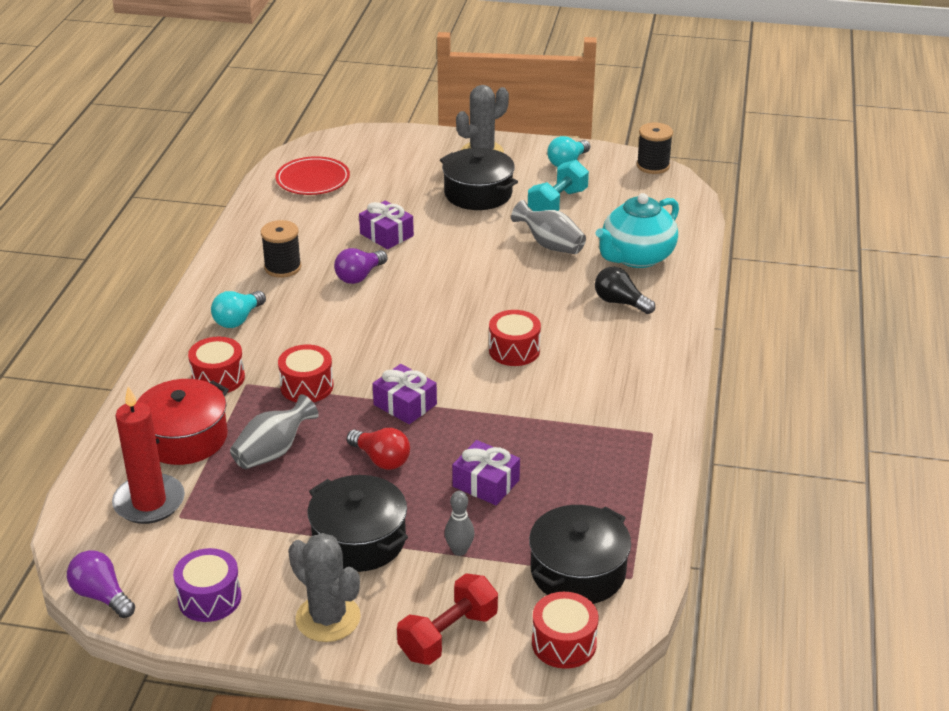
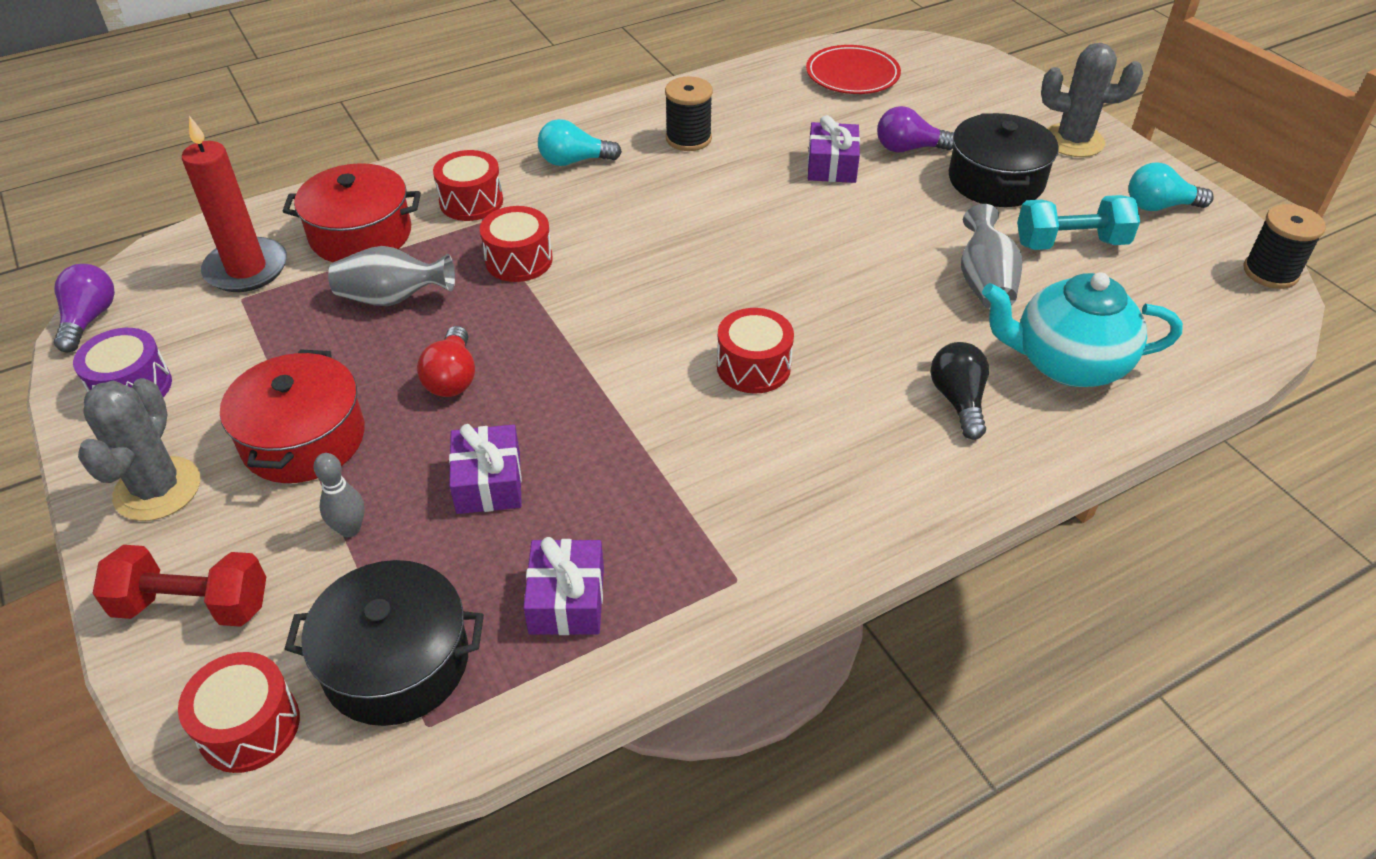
camera: 50 degrees right, 10 degrees up
(359, 276) = (738, 189): purple light bulb -> purple light bulb (908, 148)
(359, 540) = (303, 439): black pot -> red pot
(405, 404) = (562, 341): purple gift -> purple gift (567, 600)

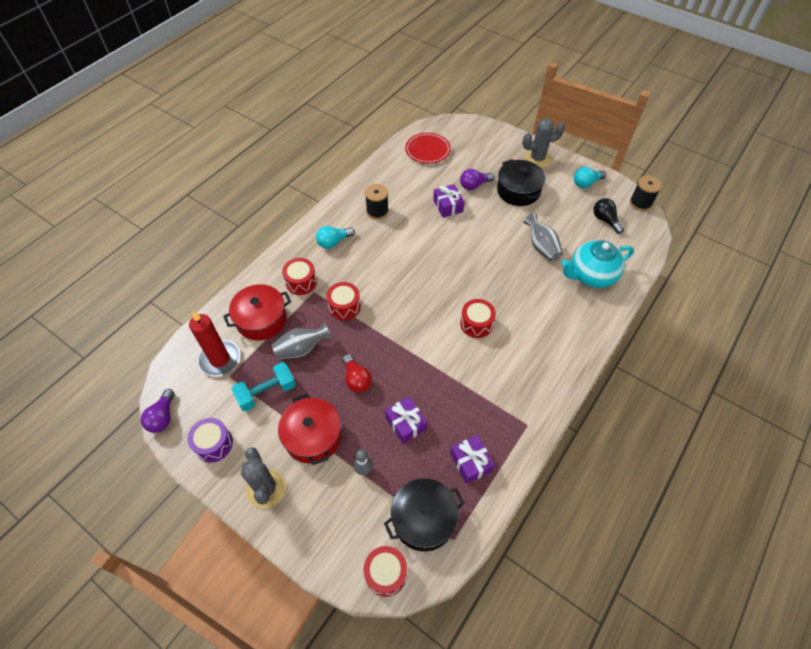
camera: 25 degrees left, 10 degrees up
(89, 319) = (163, 417): purple light bulb -> purple light bulb turned 150 degrees counterclockwise
(193, 605) = (323, 534): red dumbbell -> none
(958, 401) = (561, 309): black light bulb -> black light bulb (605, 220)
(1070, 243) = (563, 214): turquoise dumbbell -> turquoise dumbbell (266, 392)

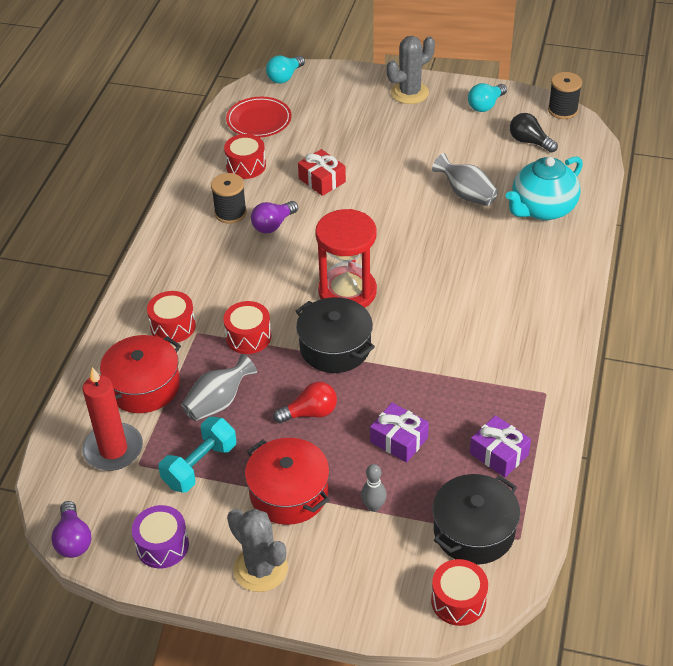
camera: 20 degrees left, 10 degrees down
(333, 242) = (191, 266): turquoise light bulb -> turquoise light bulb (285, 77)
(356, 379) = (310, 413): red light bulb -> red light bulb turned 60 degrees counterclockwise
(425, 295) = (347, 292): none -> red hourglass
(448, 206) = (322, 180): purple gift -> red gift
(474, 185) = (344, 146): purple light bulb -> purple light bulb (273, 225)
(476, 324) = (429, 304): red drum -> red drum (246, 166)
(518, 191) = (404, 137): black pot -> black pot (335, 347)

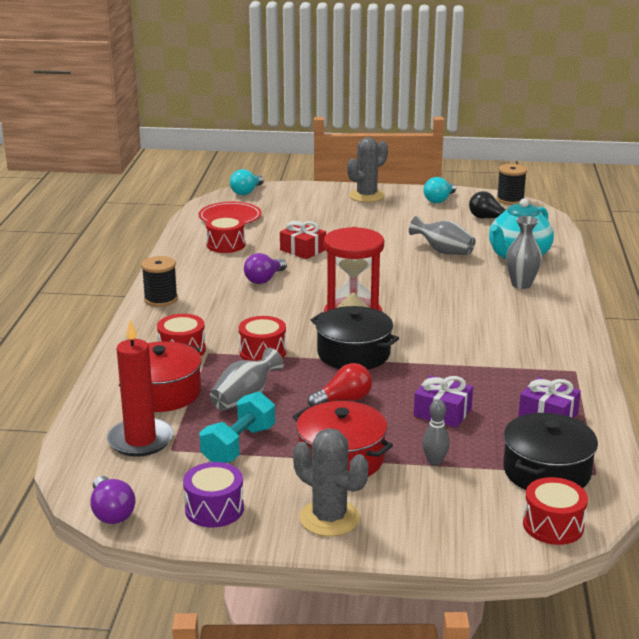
camera: 10 degrees left, 20 degrees down
(230, 213) = (219, 274): black spool -> black spool (161, 299)
(532, 255) = (521, 284): none -> grey vase

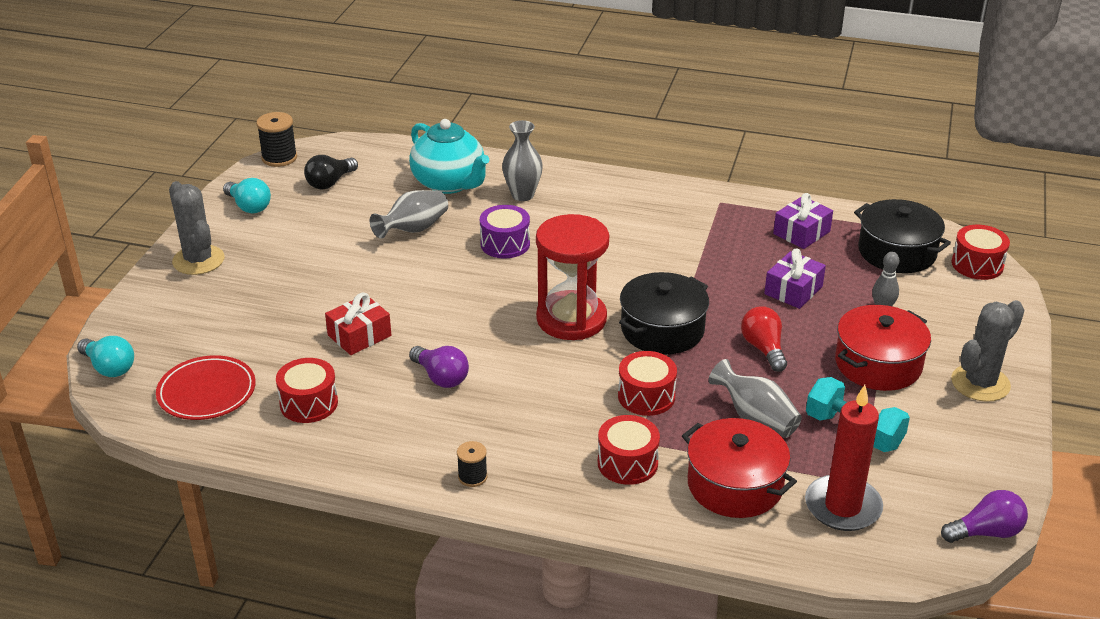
camera: 80 degrees left, 10 degrees up
(161, 299) = (472, 477): black spool -> black spool, size x0.61
(214, 509) = (972, 456): purple drum -> purple drum (505, 244)

